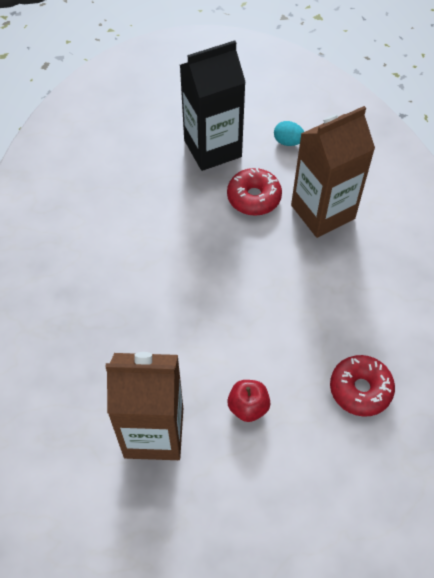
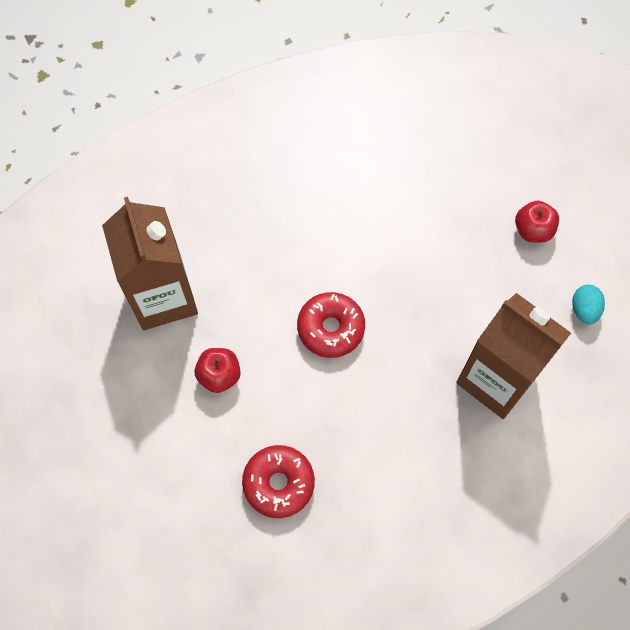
camera: 70 degrees right, 10 degrees up
(212, 148) = (533, 230): black carton -> red apple
(254, 197) = (482, 297): red donut -> red donut (330, 328)

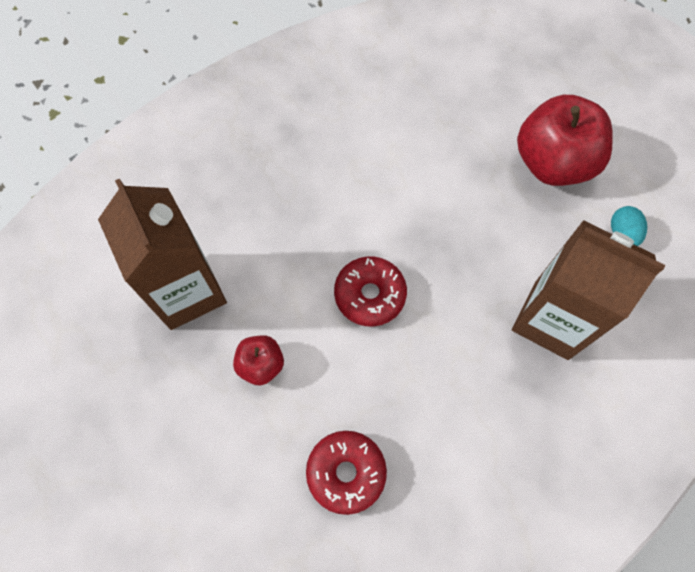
camera: 10 degrees left, 0 degrees up
(533, 230) = (553, 162): red apple -> red apple, size x2.01

